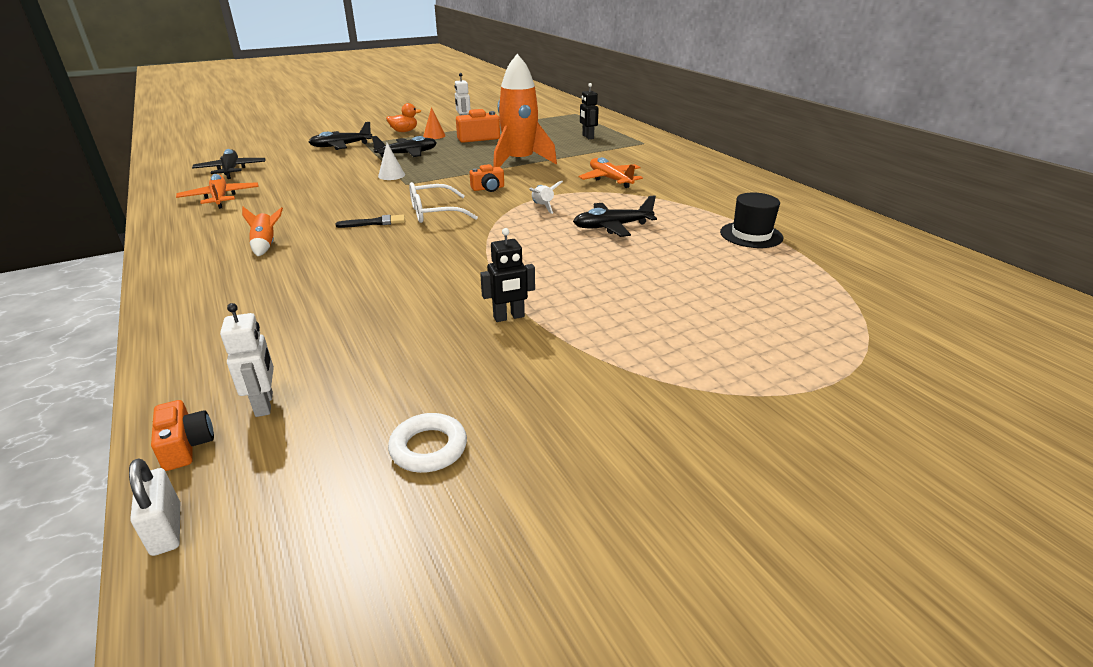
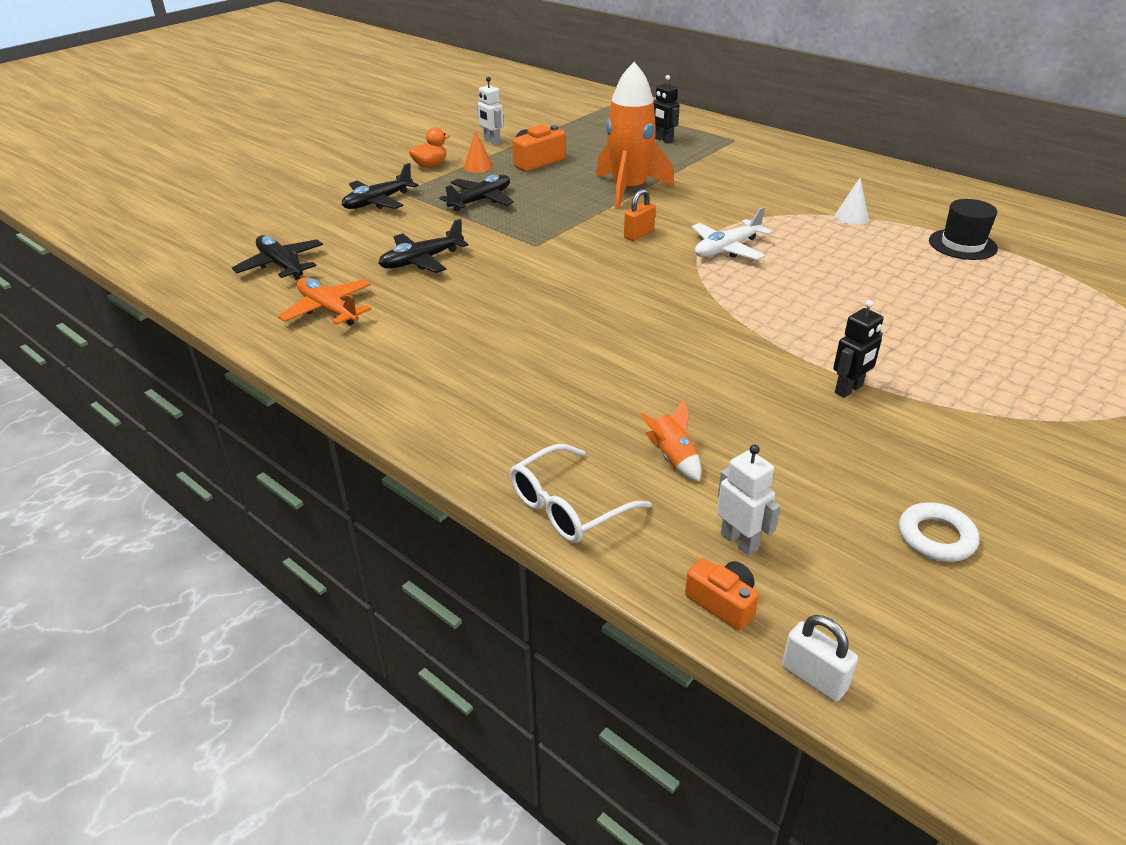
camera: 20 degrees left, 5 degrees up
(266, 245) = (482, 363): orange rocket -> orange rocket (673, 458)
(375, 223) = (570, 306): black brush -> none
(391, 175) = (502, 236): white cone -> white cone (851, 217)
(435, 213) = (620, 279): white glasses -> white glasses (569, 506)
(488, 188) = (639, 234): orange camera -> orange padlock
(542, 207) = (727, 249): white rocket -> white plane
(610, 179) = (755, 198): orange plane -> none
(612, 227) = (825, 261): black plane -> black plane (421, 260)

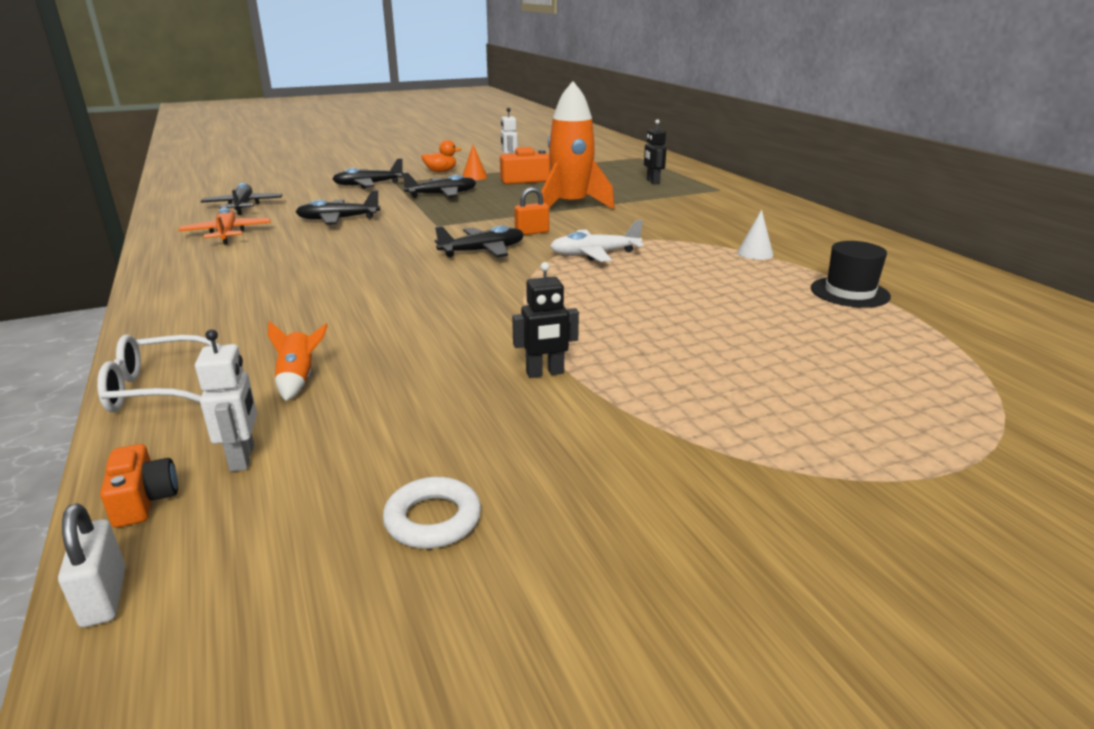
camera: 25 degrees right, 10 degrees down
(626, 269) = (483, 251): none -> black plane

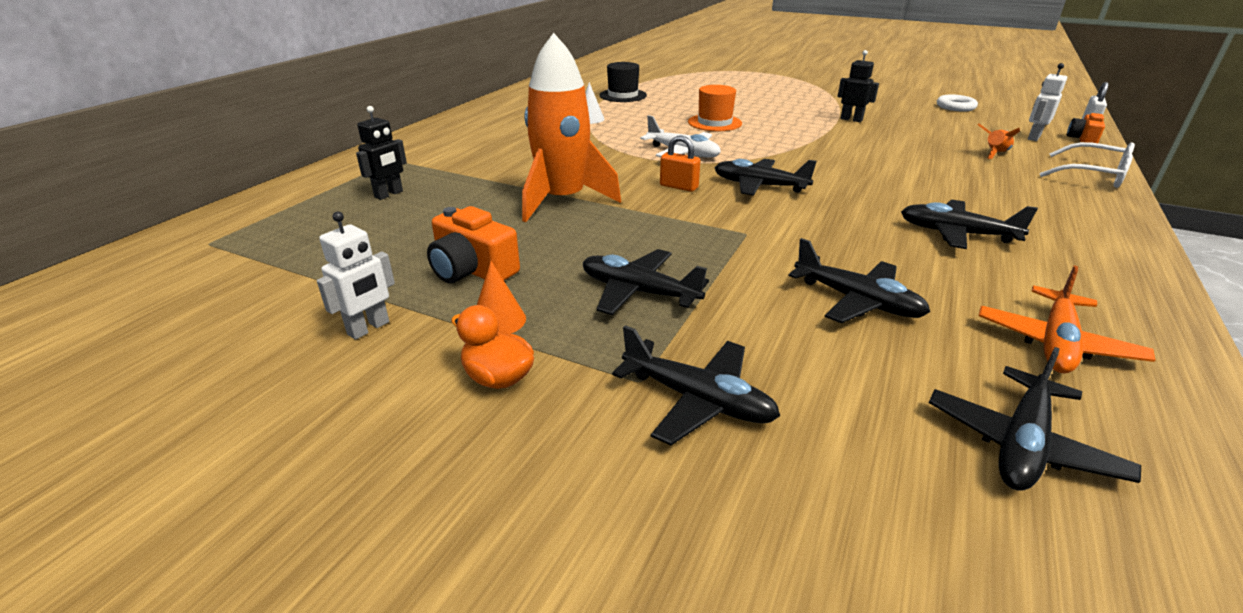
camera: 130 degrees left, 5 degrees up
(302, 267) = (956, 234): none -> black plane
(660, 295) = (714, 123): none -> orange hat

